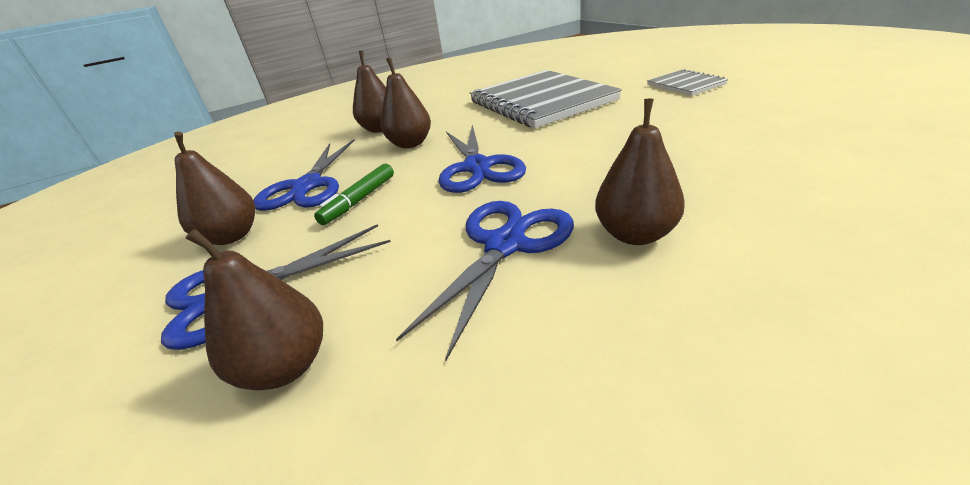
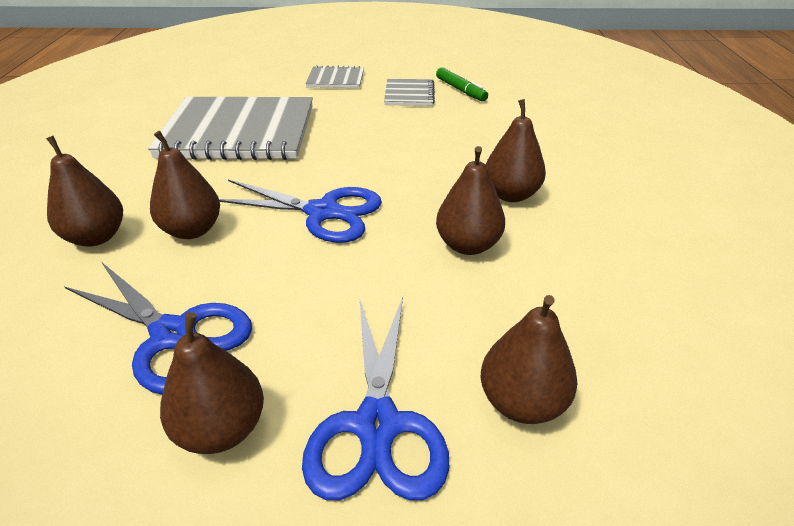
camera: 65 degrees left, 5 degrees up
(359, 200) = (280, 300): green marker -> green marker (460, 90)
(505, 245) = (467, 245): blue scissors -> brown pear
(732, 113) = (409, 94): none -> grey notebook

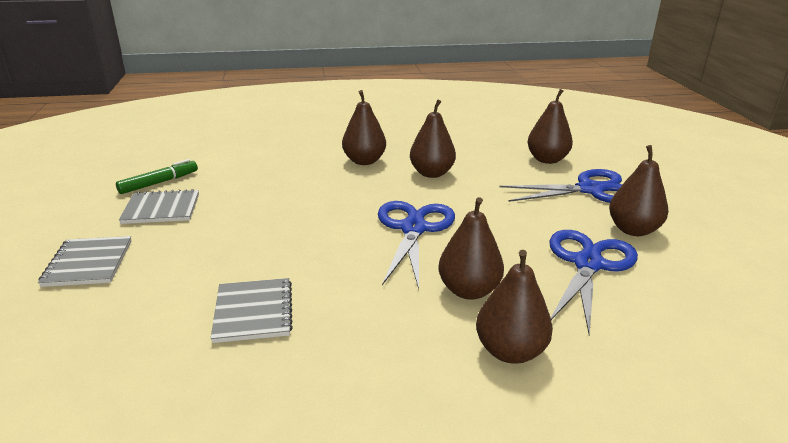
camera: 100 degrees left, 10 degrees down
(238, 132) = (253, 312): grey notebook -> grey notebook, size x0.46

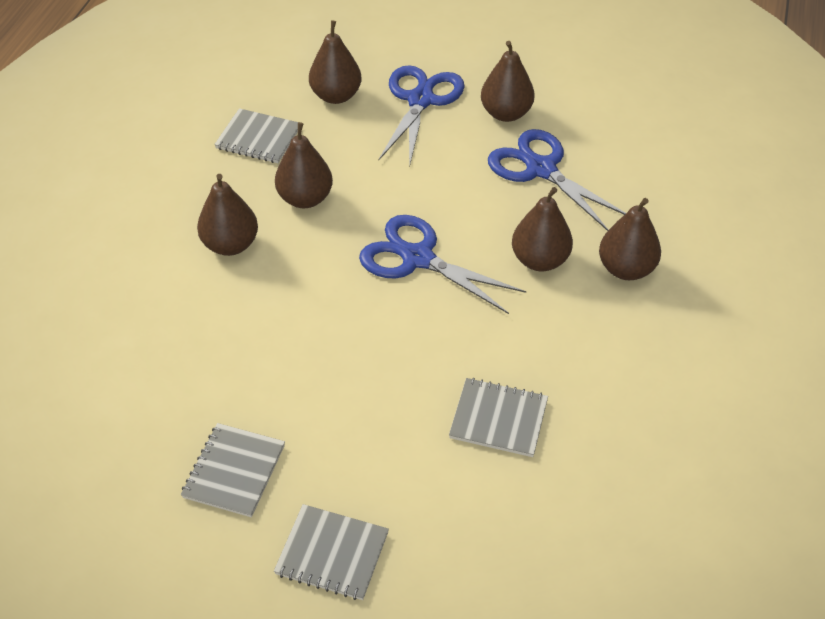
camera: 65 degrees left, 20 degrees up
(159, 183) = (150, 466): green marker -> none
(471, 146) = (258, 138): none -> grey notebook

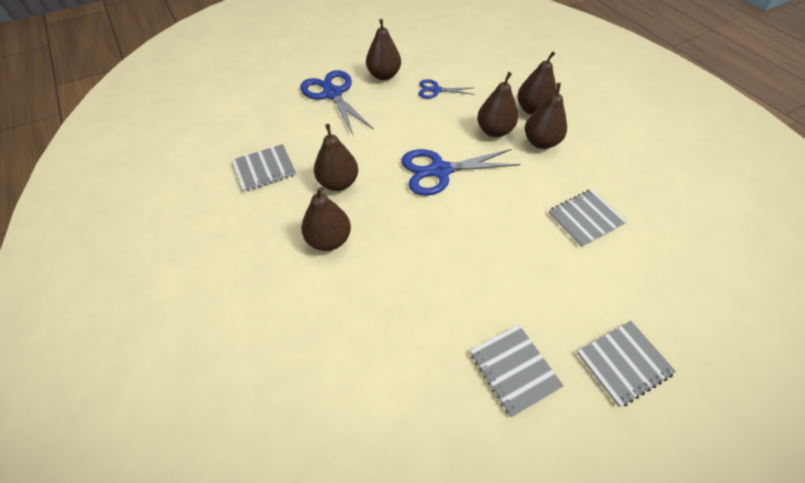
camera: 45 degrees left, 5 degrees up
(336, 96) = (282, 119): brown pear -> brown pear (540, 142)
(541, 169) = (435, 90): blue scissors -> blue scissors, size x0.56

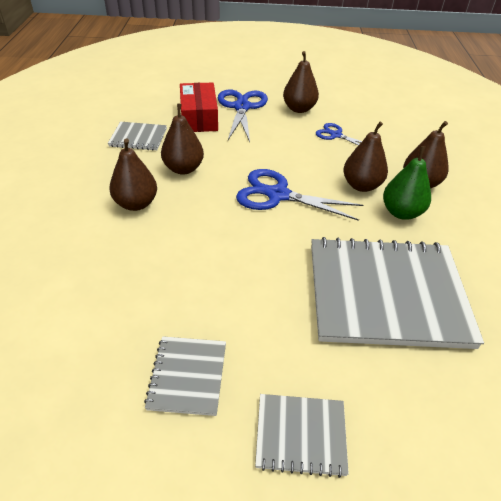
camera: 30 degrees right, 10 degrees down
(303, 121) = (199, 117): none -> red box
(540, 142) = (401, 212): brown pear -> green pear
(585, 218) = (386, 294): grey notebook -> grey notebook, size x2.16

